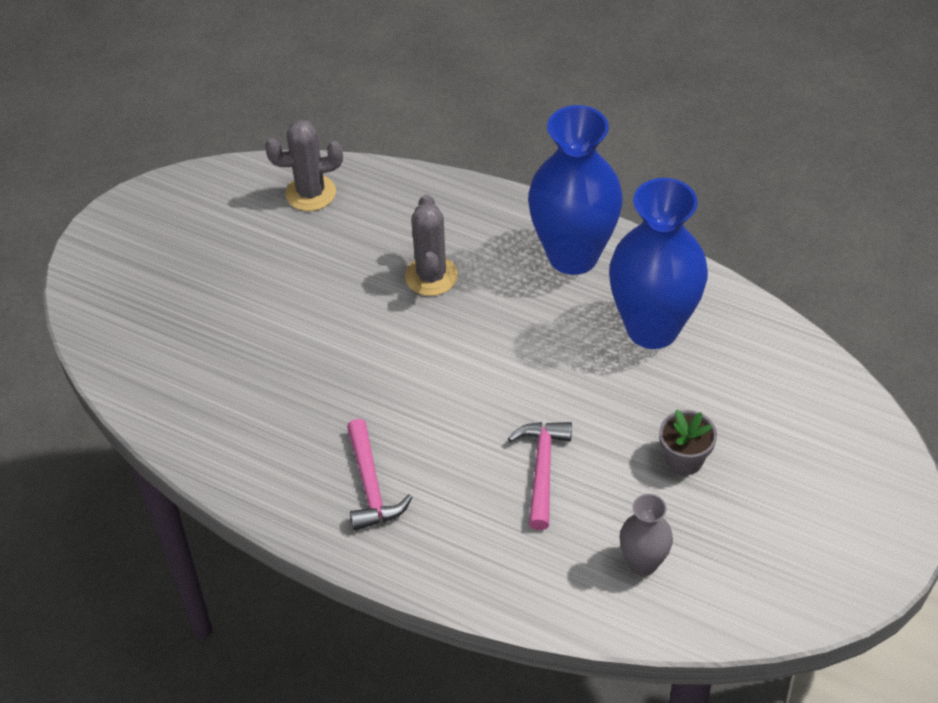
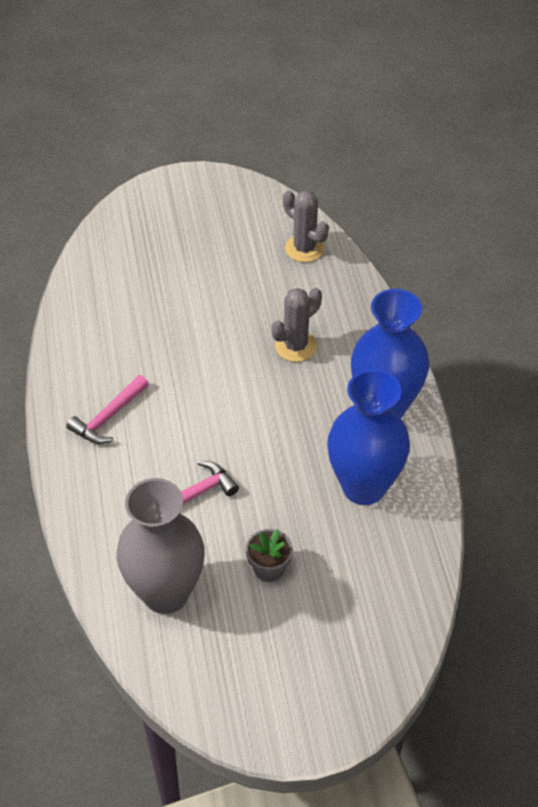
camera: 50 degrees right, 0 degrees up
(643, 563) = (165, 593): grey vase -> grey vase, size x2.02

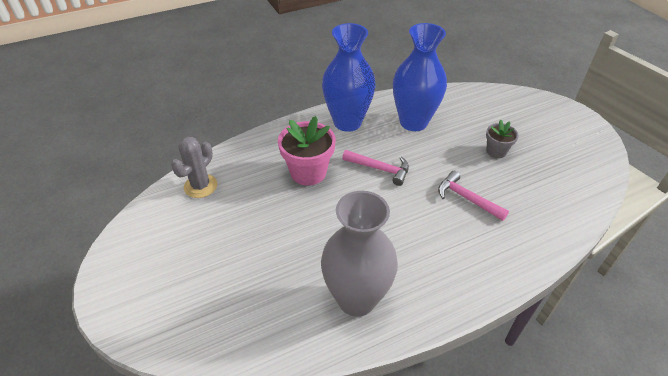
camera: 105 degrees left, 5 degrees down
(108, 417) = (425, 270): pink hammer -> pink hammer (380, 169)
(165, 593) = (548, 194): grey vase -> grey vase (356, 299)
(295, 346) = (308, 172): grey cactus -> pink flower pot

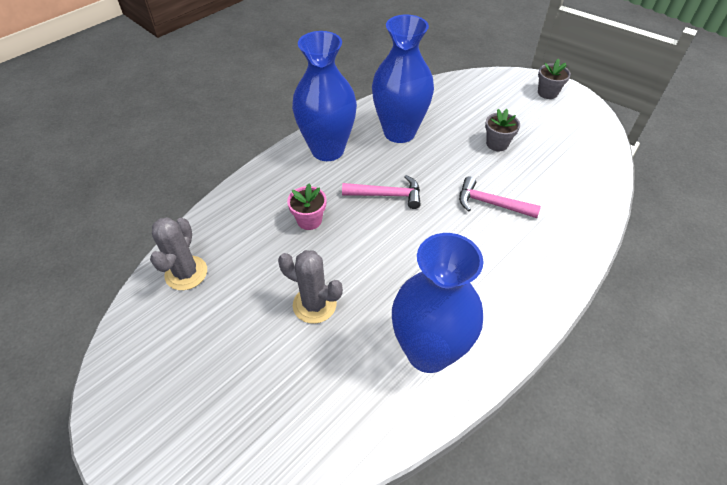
camera: 20 degrees left, 5 degrees up
(283, 236) = (314, 304): none -> grey cactus
(308, 172) = (309, 220): pink flower pot -> pink flower pot, size x0.58
(356, 299) = (428, 352): grey vase -> blue vase
(566, 119) = (547, 93): none -> grey flower pot

